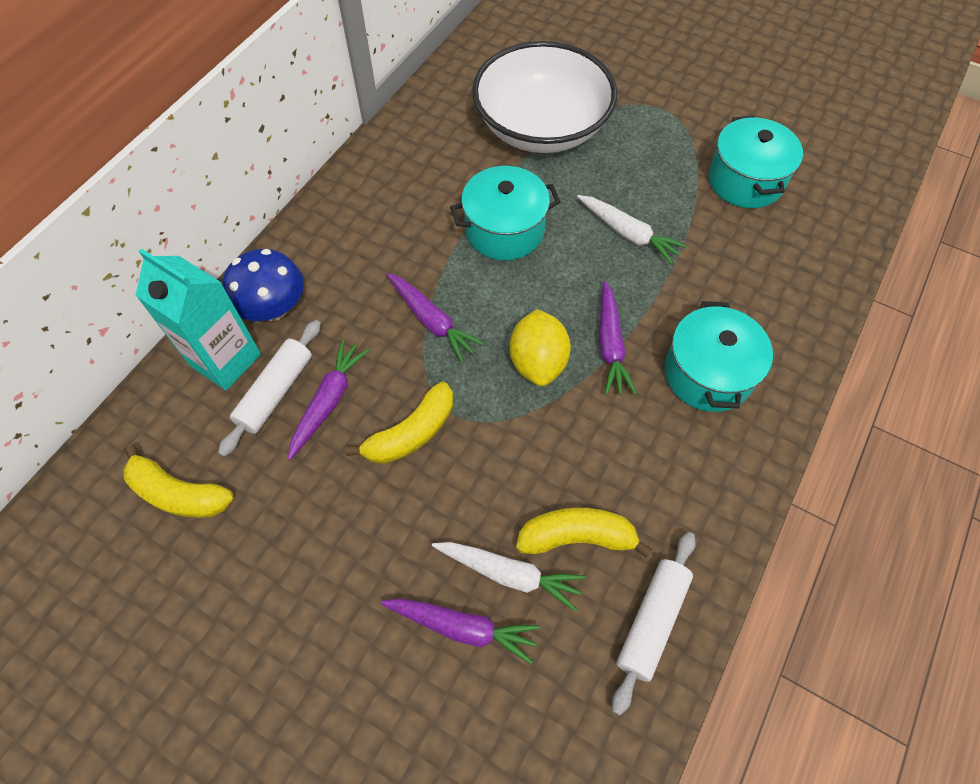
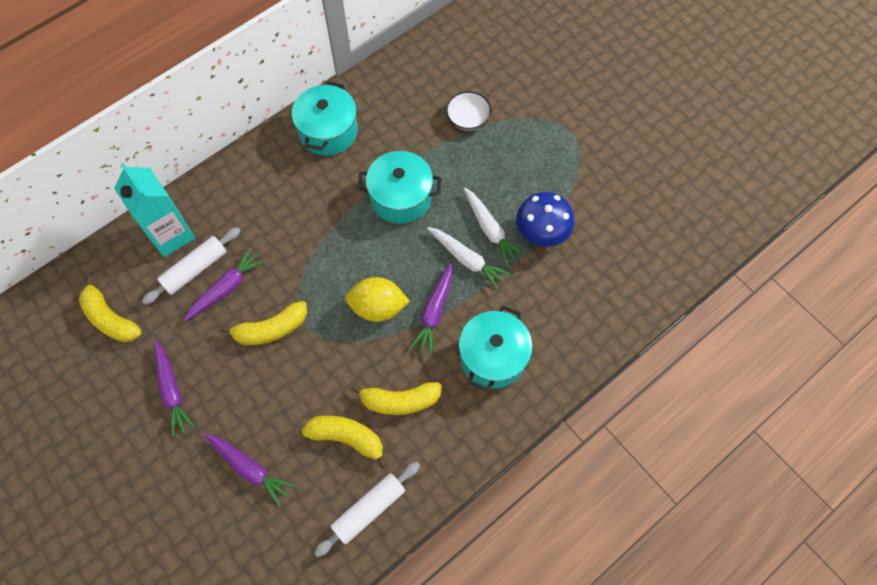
camera: 20 degrees right, 5 degrees up
(273, 308) = (216, 206): blue mushroom -> blue mushroom (542, 232)
(432, 321) = (318, 252): purple carrot -> purple carrot (172, 391)
(509, 574) = (293, 446): white carrot -> white carrot (467, 260)
(538, 362) = (378, 307): yellow lemon -> yellow lemon turned 75 degrees clockwise
(541, 127) = (468, 118): white bowl -> white bowl, size x0.41
(621, 465) = (399, 401): none -> yellow banana
(745, 180) = (603, 214): turquoise pot -> turquoise pot (328, 131)

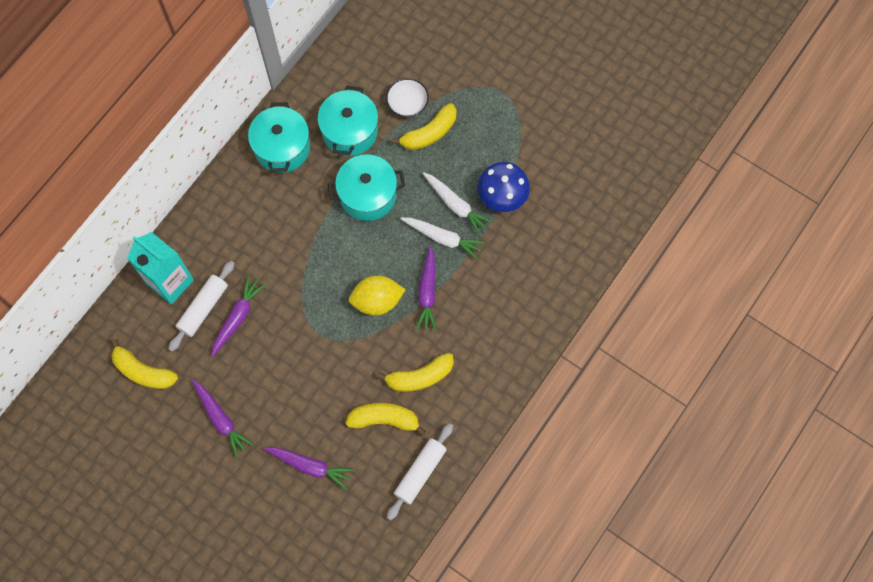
camera: 15 degrees left, 5 degrees up
(271, 329) = (289, 344): yellow banana -> yellow banana (429, 133)
(493, 357) = (488, 319): turquoise pot -> turquoise pot (350, 131)

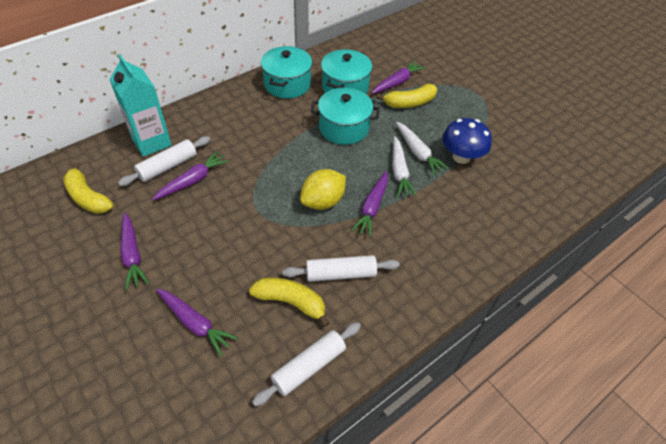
camera: 15 degrees right, 20 degrees down
(377, 301) = (323, 201): yellow lemon -> yellow lemon turned 45 degrees counterclockwise
(407, 103) = (397, 82): white bowl -> purple carrot
(419, 377) = (340, 274): yellow banana -> white rolling pin
(443, 238) = (399, 172): white carrot -> white carrot turned 45 degrees clockwise

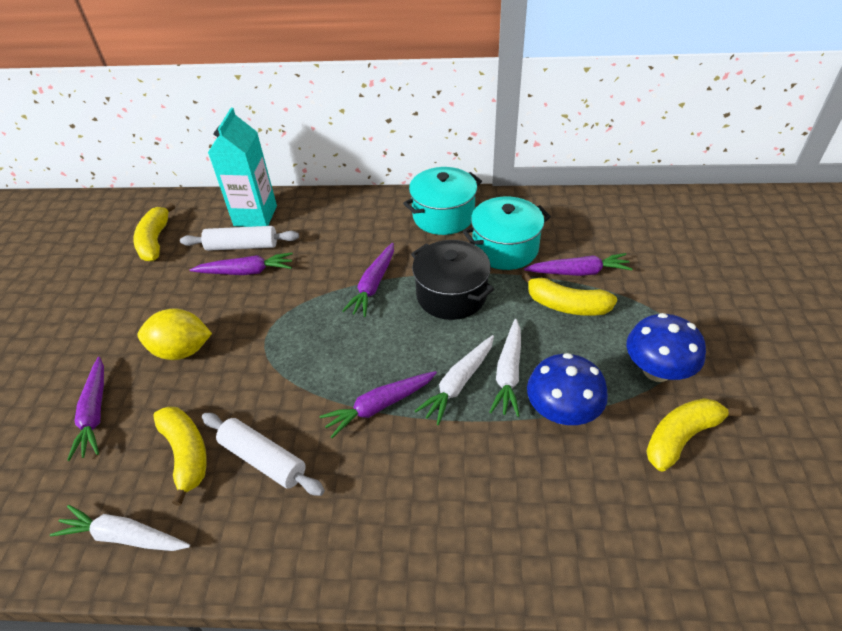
camera: 45 degrees right, 5 degrees down
(132, 255) = (126, 314): purple carrot -> purple carrot (373, 285)
(308, 366) = (124, 536): white rolling pin -> white carrot
(323, 201) = (336, 366): yellow lemon -> yellow lemon (182, 350)
(344, 128) = (451, 295): turquoise pot -> black pot
(481, 114) = (656, 370): none -> blue mushroom
(519, 139) = (681, 437): none -> yellow banana

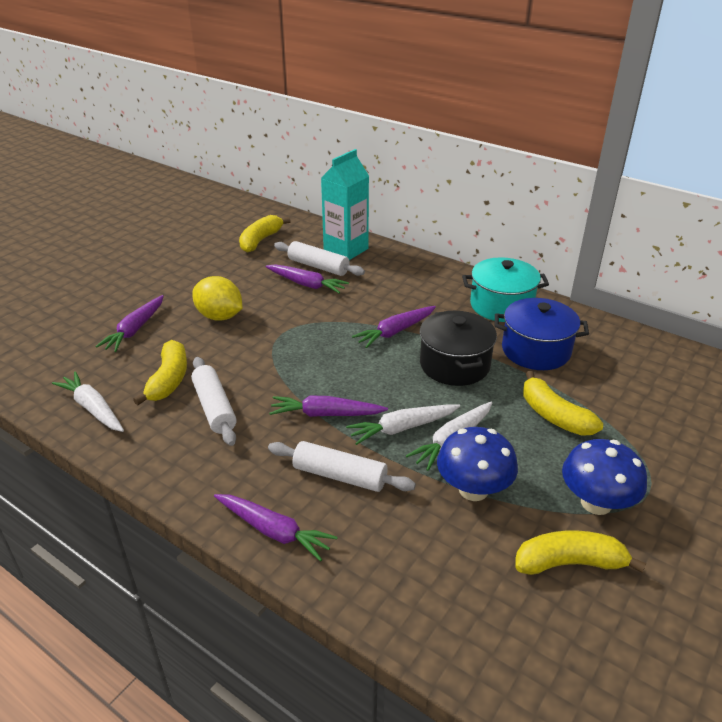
camera: 30 degrees right, 10 degrees down
(443, 464) = (340, 475): none -> white rolling pin
(505, 248) = (536, 350): turquoise pot -> blue pot
(578, 272) = (591, 396): purple carrot -> purple carrot (274, 531)

